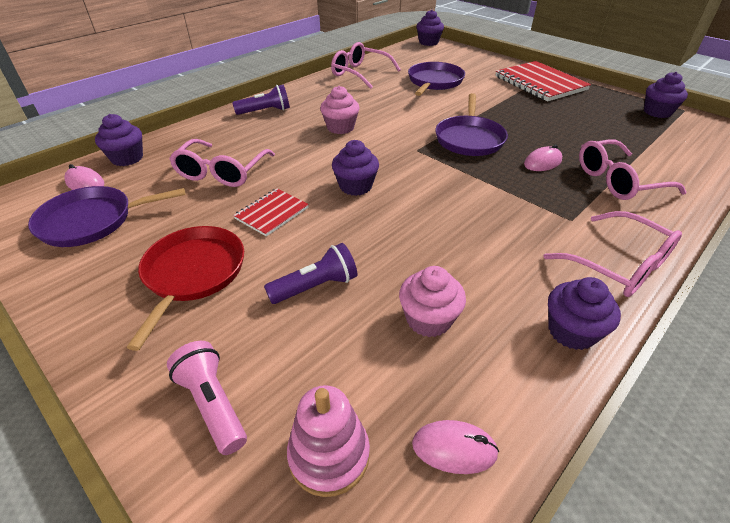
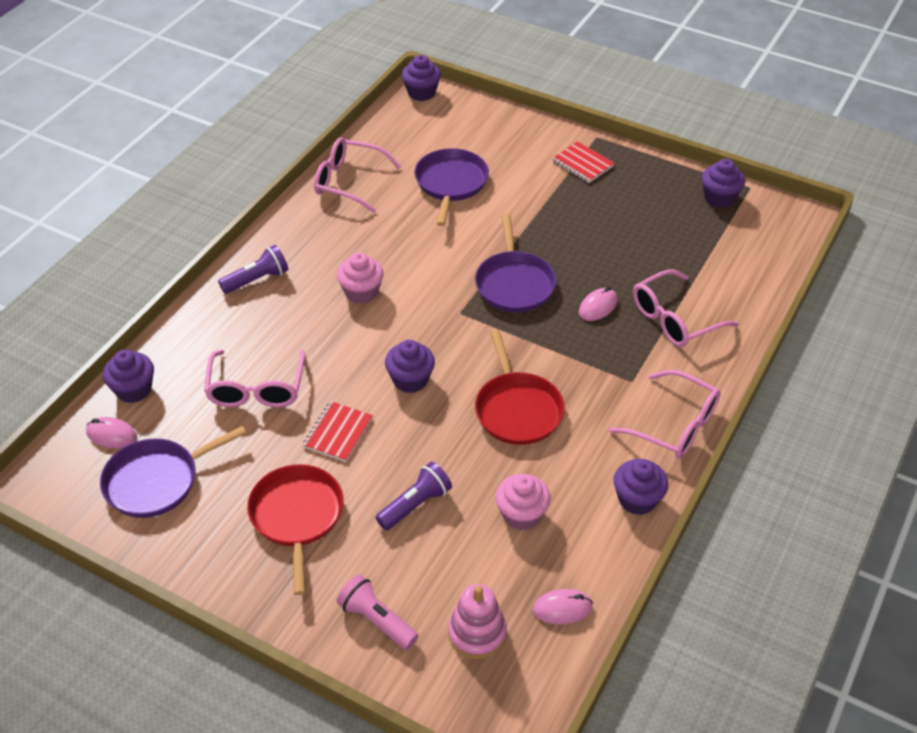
camera: 15 degrees left, 5 degrees up
(449, 223) = (517, 409): none -> red pan
(540, 83) = (582, 164): red notebook -> red notebook, size x0.53

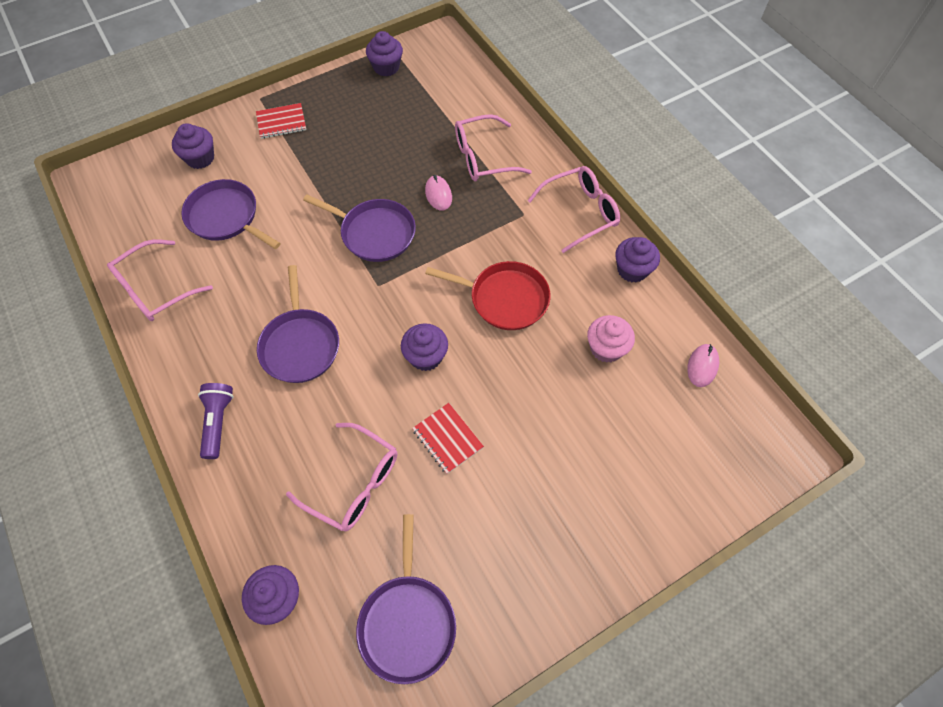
camera: 60 degrees left, 15 degrees up
(111, 435) = (323, 644): pink mouse -> none
(297, 516) = (518, 514): red pan -> none
(361, 292) = (300, 345): pink cupcake -> purple pan
(377, 620) = (653, 499): pink flashlight -> none
(415, 505) = (556, 416): purple flashlight -> none
(421, 93) = (92, 180): purple cupcake -> purple cupcake (200, 158)
(477, 633) = (698, 433): pink stacking toy -> none
(675, 319) = (483, 157): pink glasses -> pink glasses turned 75 degrees clockwise

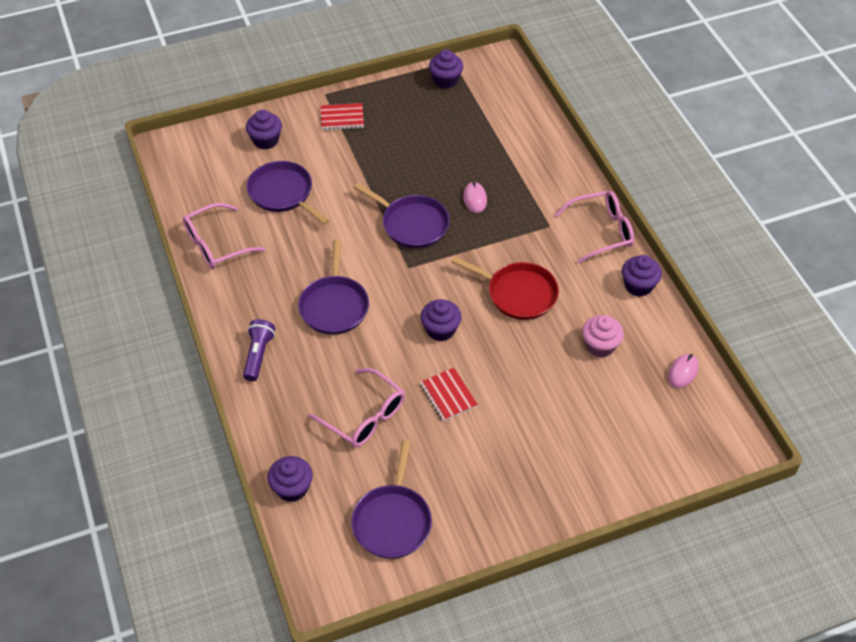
camera: 10 degrees right, 10 degrees down
(483, 157) = (522, 172): pink glasses -> none

